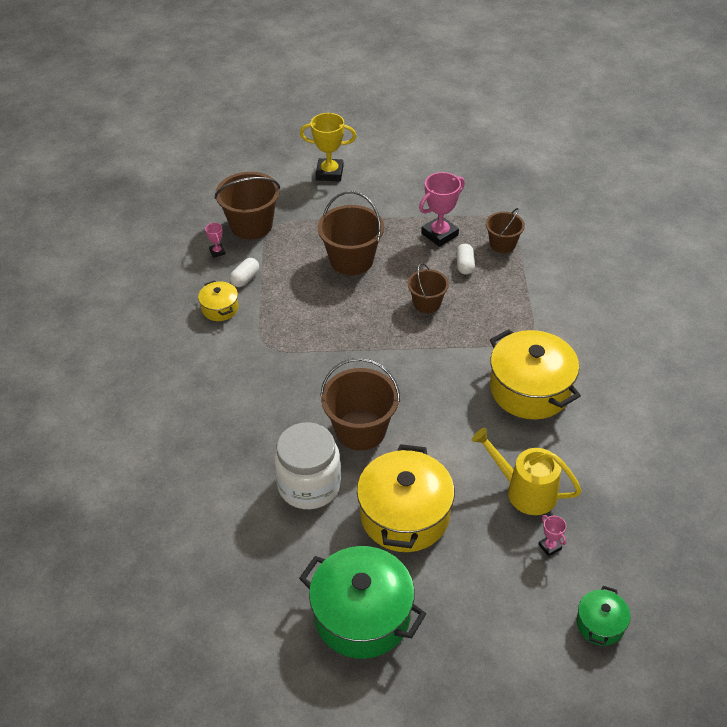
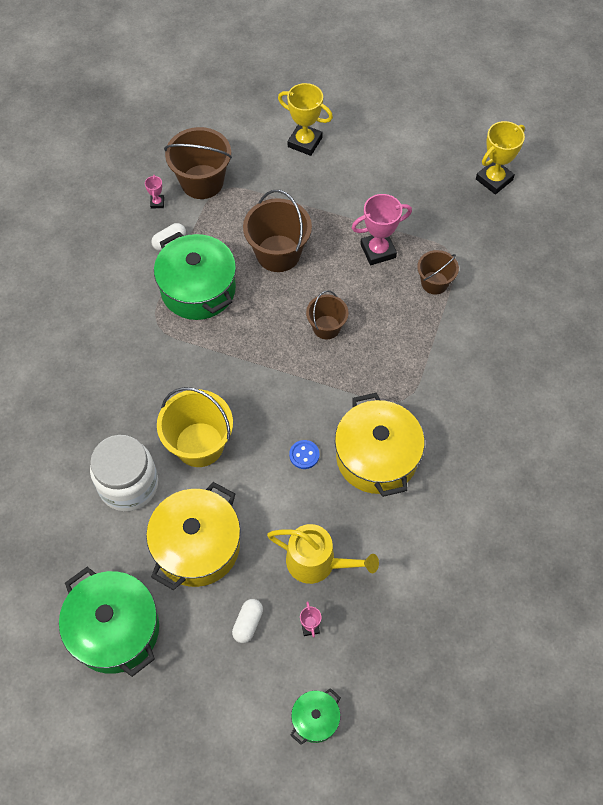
camera: 20 degrees right, 15 degrees up
(220, 308) = (132, 268): yellow pot -> none
(292, 307) = (198, 289): none -> green pot
(360, 430) = (199, 444): brown bucket -> yellow bucket
(463, 408) = (304, 455): none -> blue button
(464, 265) = (384, 295): white capsule -> white capsule (248, 623)
(508, 158) = (494, 179): none -> yellow trophy
(525, 491) = (317, 562): yellow watering can -> yellow watering can turned 150 degrees clockwise

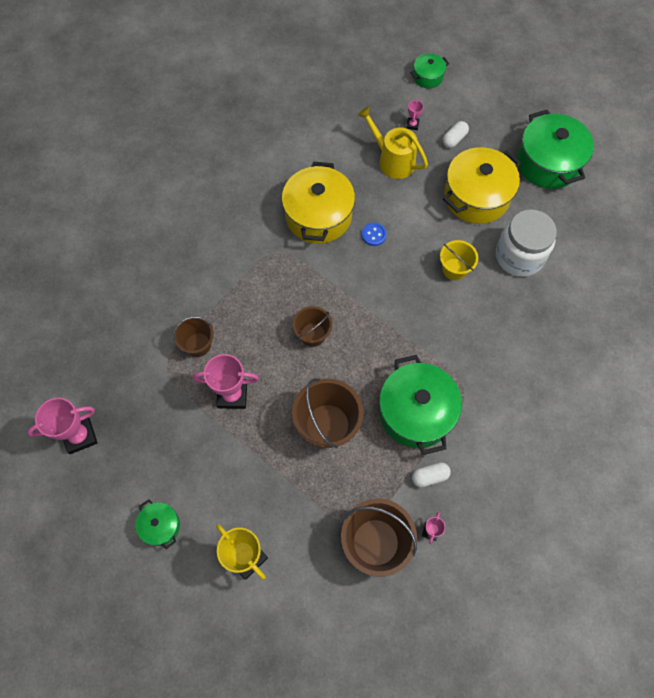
camera: 160 degrees left, 5 degrees up
(199, 444) = (454, 269): yellow bucket -> yellow bucket, size x0.60
(386, 141) = (160, 526): none -> green pot
(494, 179) = (80, 436): yellow trophy -> pink trophy

